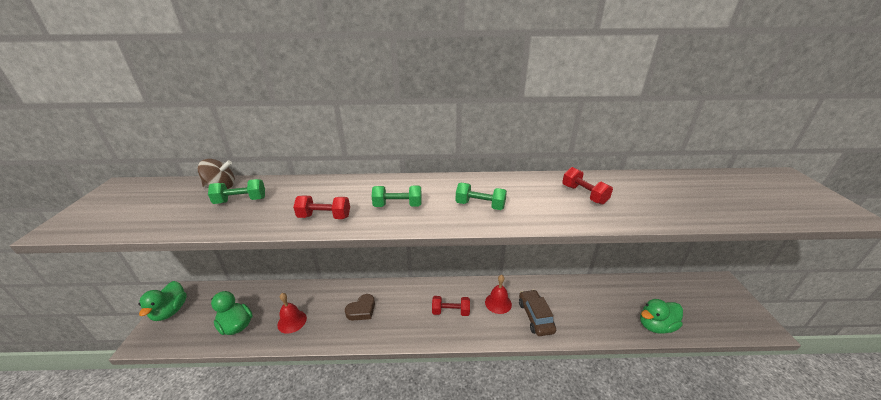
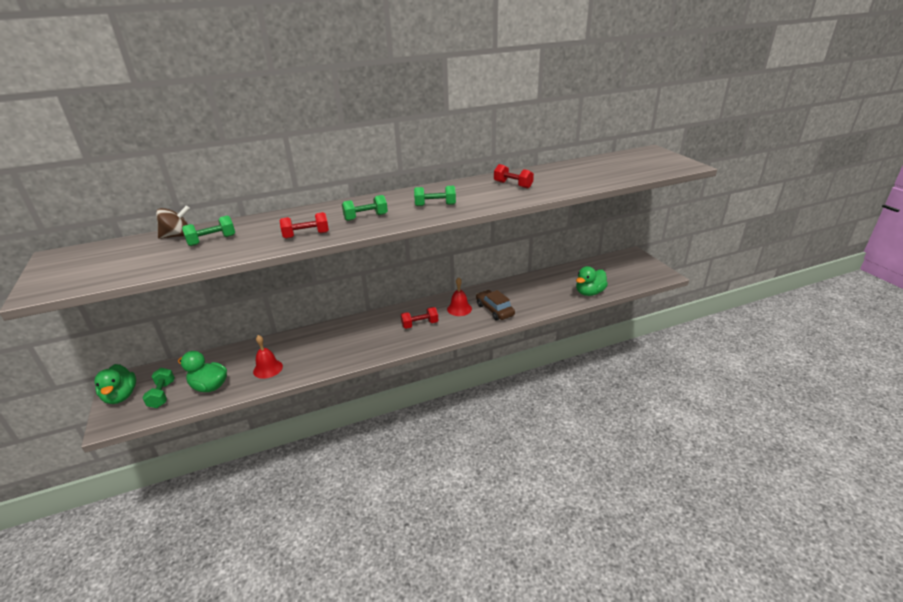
camera: 20 degrees left, 0 degrees up
(198, 321) = (162, 395): none -> green dumbbell
(361, 310) = (334, 344): brown heart -> none

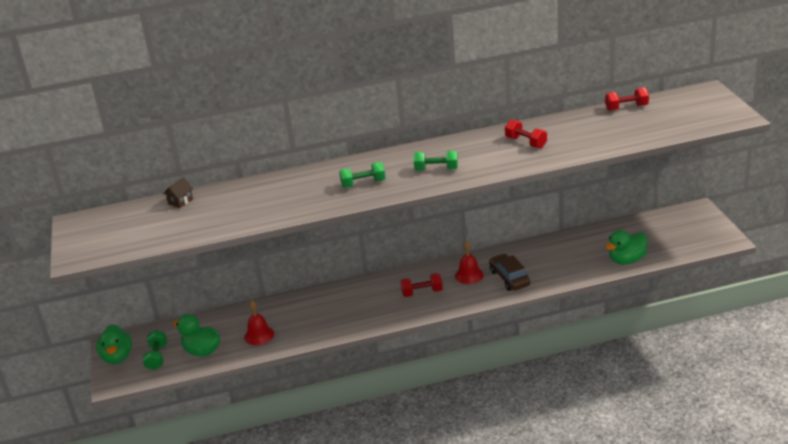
camera: 10 degrees right, 0 degrees up
(177, 236) = (180, 201): brown spinning top -> brown house
(212, 240) = (214, 208): green dumbbell -> none
(306, 235) = (304, 205): red dumbbell -> red dumbbell (626, 108)

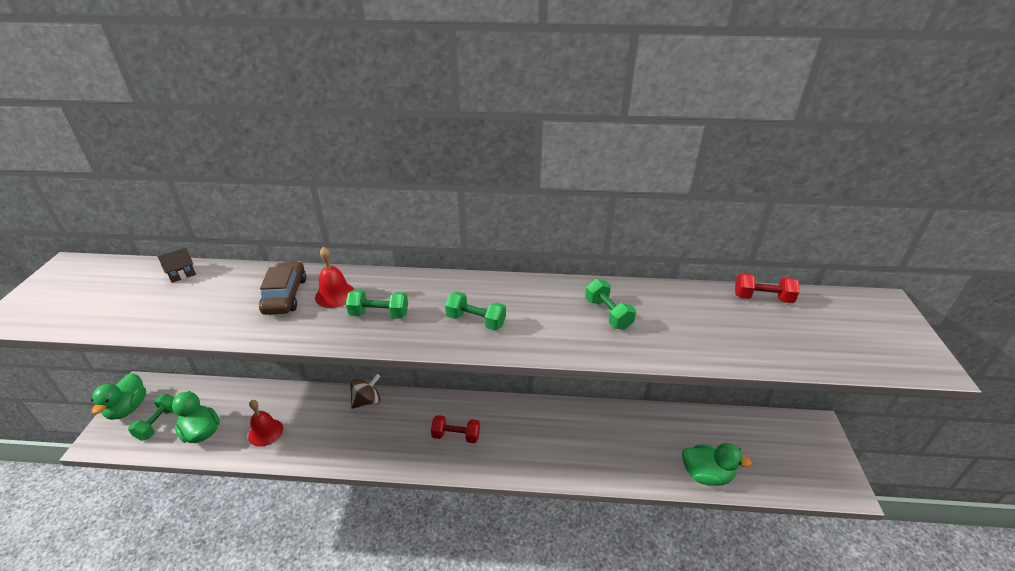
camera: 15 degrees right, 5 degrees up
(330, 293) = (367, 401): none -> brown spinning top
(469, 275) = (517, 429): red bell -> red bell (335, 295)
(509, 278) = (558, 451): brown car -> brown car (285, 295)
(526, 142) = (608, 314): red dumbbell -> green dumbbell
(626, 260) = (706, 475): green duck -> green duck turned 150 degrees counterclockwise

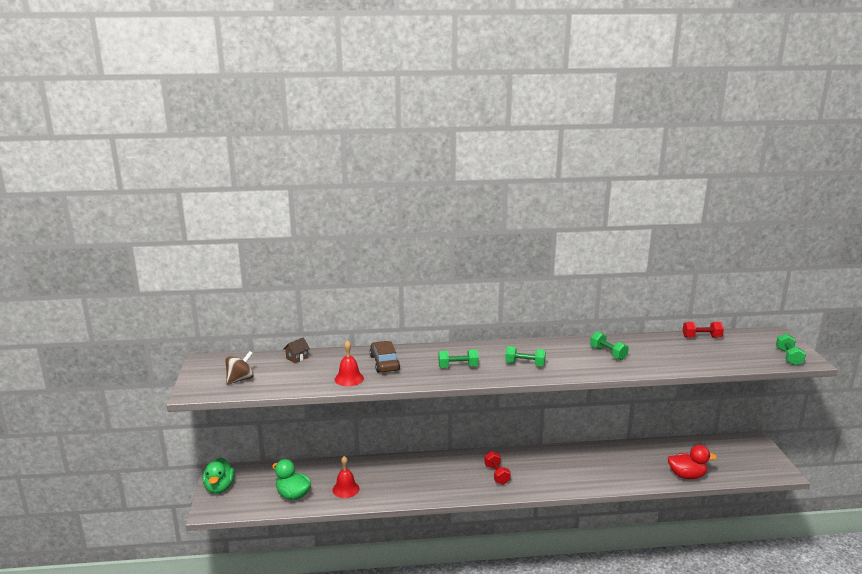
camera: 10 degrees left, 15 degrees down
(158, 423) = (253, 494): green dumbbell -> green dumbbell (788, 357)
(335, 295) = (419, 360): red bell -> red bell (349, 378)
(367, 401) = (415, 462): brown spinning top -> brown spinning top (240, 379)
(456, 436) = (496, 474): red dumbbell -> red dumbbell turned 75 degrees clockwise
(706, 475) = (687, 475): green duck -> red duck

